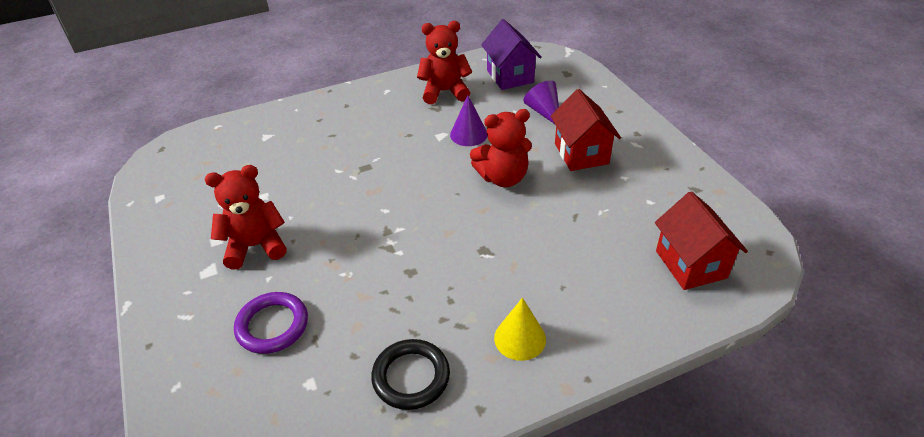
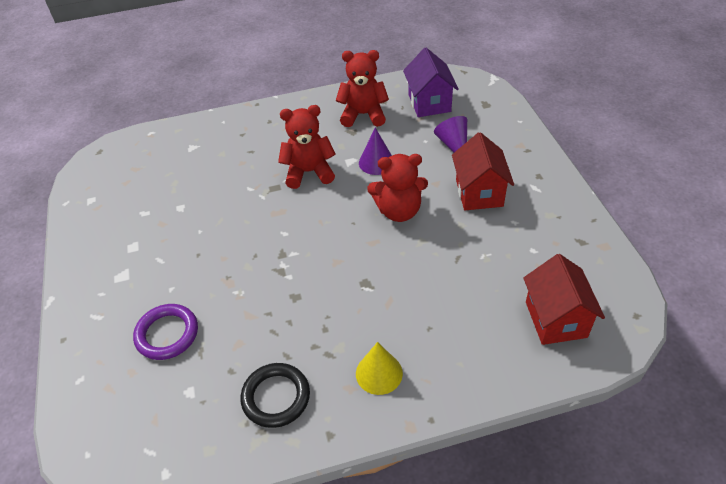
camera: 10 degrees right, 5 degrees up
(255, 246) = (165, 256): red teddy bear -> red teddy bear (309, 172)

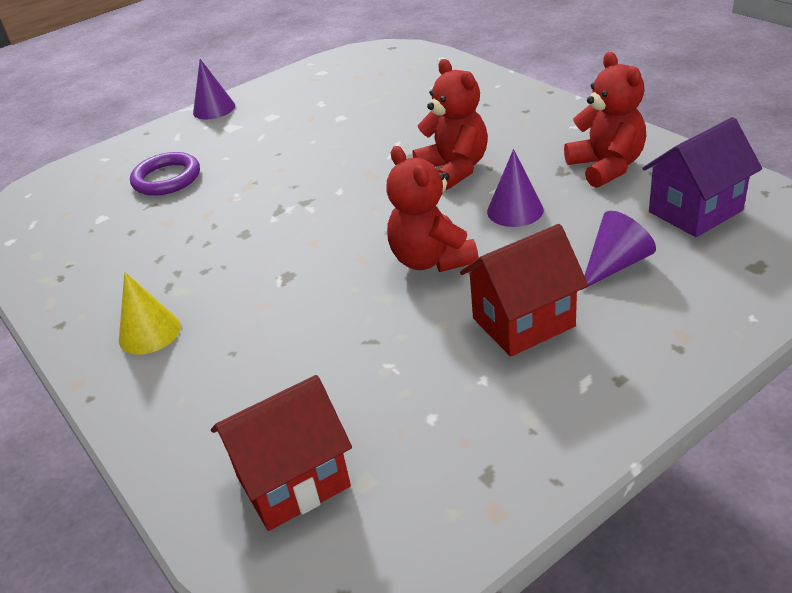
camera: 70 degrees right, 10 degrees down
(74, 281) = (214, 109): none -> purple cone
(276, 397) = (103, 271): black ring -> none

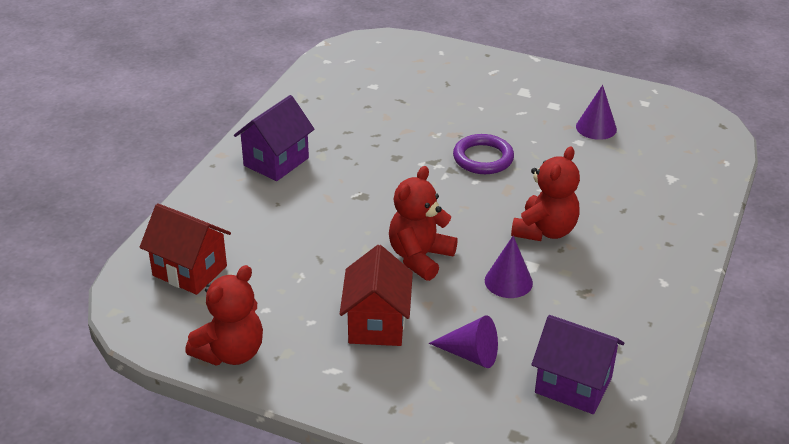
camera: 55 degrees right, 0 degrees up
(149, 332) = (276, 162): yellow cone -> purple house
(167, 178) = (436, 92): purple ring -> purple ring (483, 158)
(214, 109) = (543, 71): purple cone -> purple cone (596, 127)
(523, 322) = (376, 324): red house -> red house turned 60 degrees clockwise
(606, 167) = (607, 317): red teddy bear -> red teddy bear (231, 352)

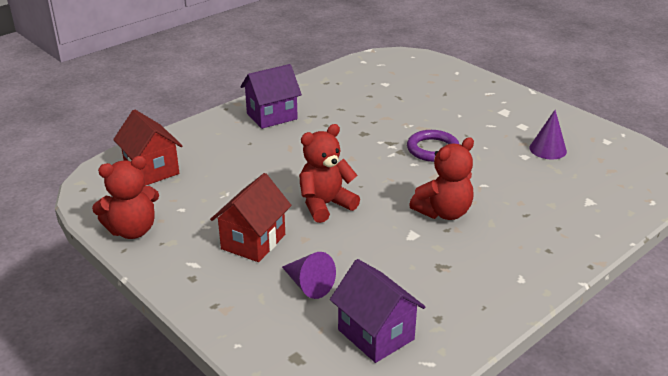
camera: 25 degrees right, 5 degrees down
(508, 281) = (383, 241): purple cone -> none

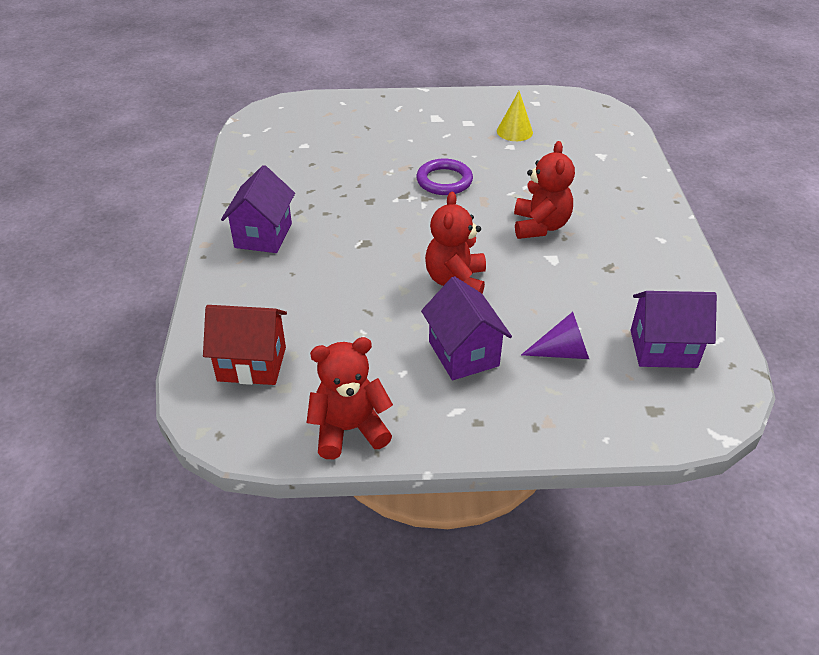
camera: 50 degrees left, 10 degrees up
(132, 230) = (349, 429): red teddy bear -> red teddy bear turned 120 degrees counterclockwise
(253, 242) = (463, 353): red house -> purple house
(548, 149) = (514, 131): purple cone -> yellow cone

